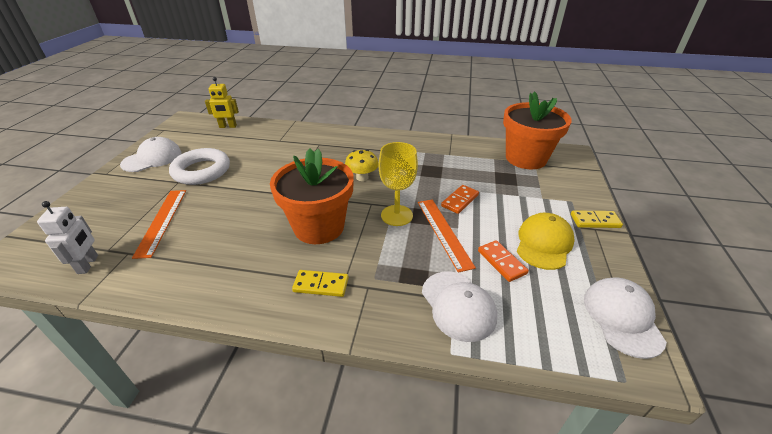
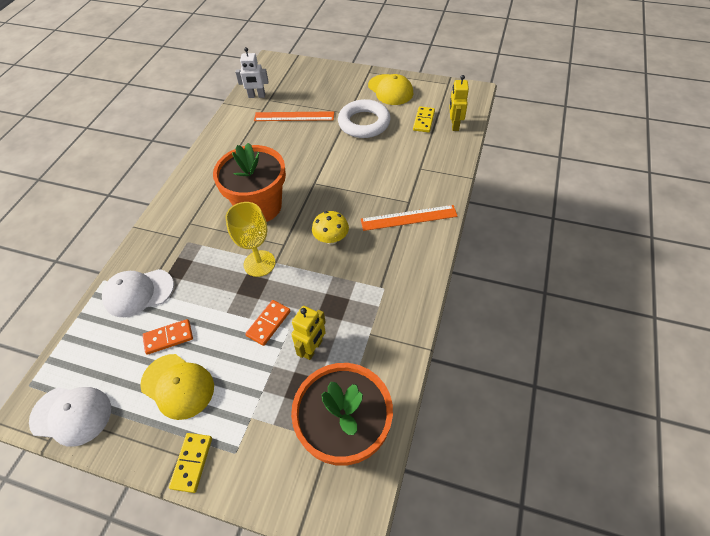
camera: 100 degrees right, 15 degrees up
(152, 158) = (390, 90): white cap -> yellow cap
(321, 285) = (193, 210): yellow domino -> yellow domino (424, 121)
(443, 232) = (223, 298): orange ruler -> orange ruler (408, 218)
(460, 200) = (268, 323): orange domino -> orange domino turned 75 degrees clockwise
(472, 176) = (313, 348): none -> yellow robot

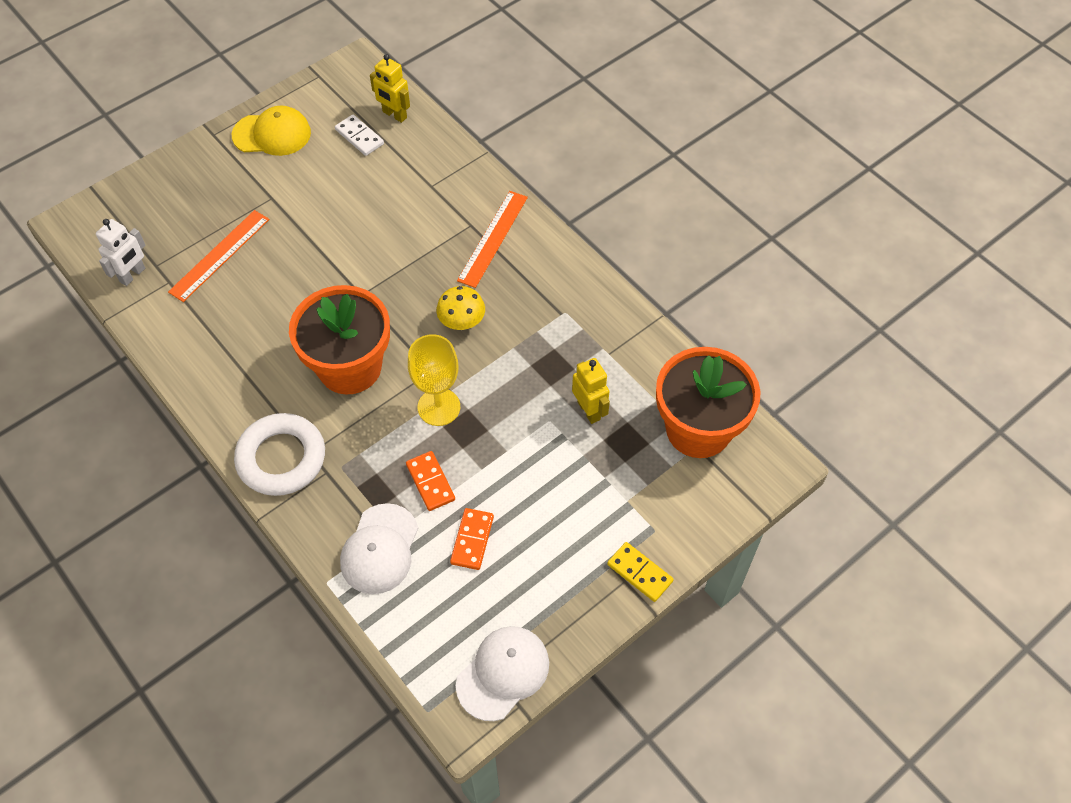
camera: 60 degrees left, 5 degrees up
(178, 386) = (542, 553): yellow cap -> none
(268, 323) = (528, 435): orange domino -> orange domino (430, 482)
(364, 123) = (306, 193): white ring -> white ring (281, 458)
(424, 121) = (359, 137): yellow domino -> white domino

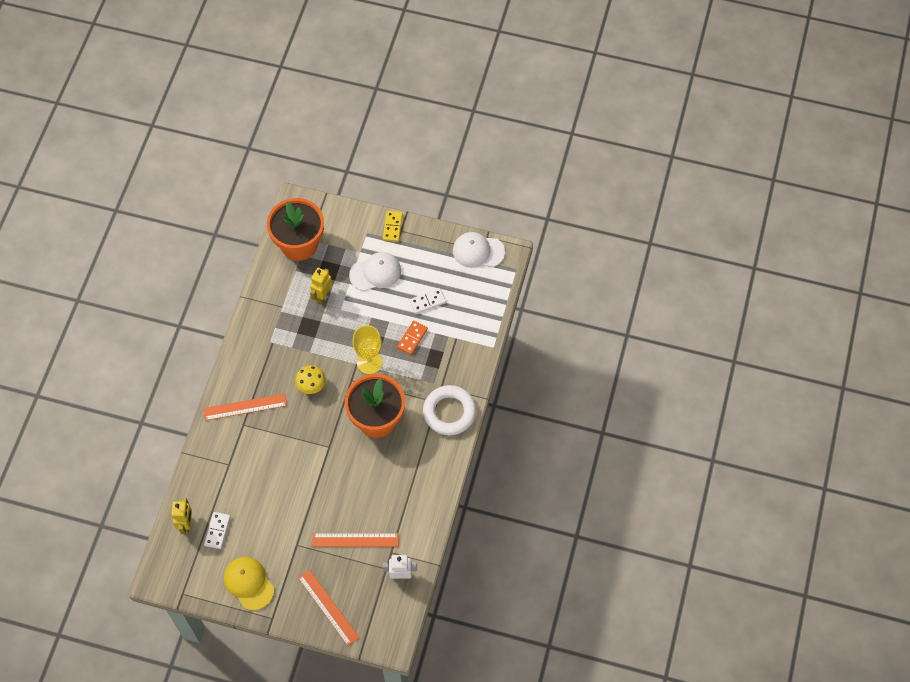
camera: 125 degrees left, 5 degrees up
(171, 188) = (328, 607): none -> orange ruler
(380, 549) = (461, 336): white cap -> white cap (375, 273)
(472, 540) = (427, 302): orange domino -> white domino

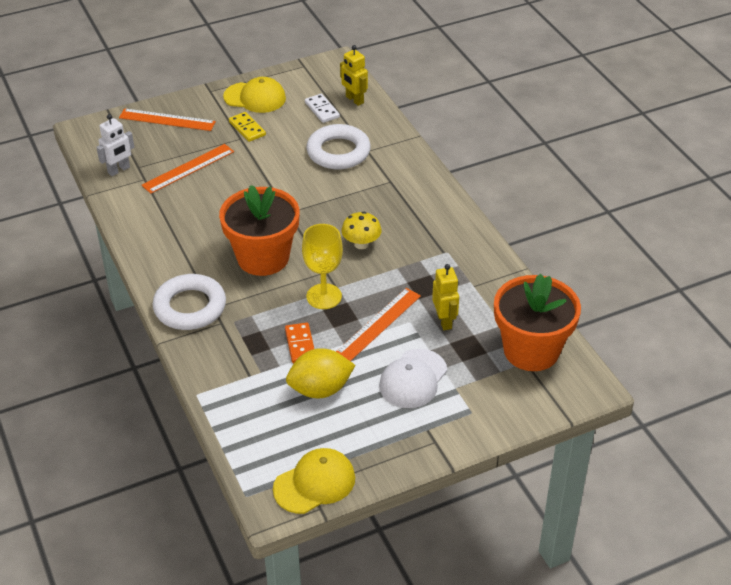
camera: 140 degrees right, 20 degrees down
(245, 407) = (405, 193): orange ruler -> orange ruler (378, 324)
(248, 478) = (338, 152): none -> white ring
(392, 227) = (449, 438): yellow domino -> yellow domino (247, 128)
(427, 302) = (320, 389): white domino -> yellow lemon
(478, 251) = (314, 483): white cap -> yellow cap

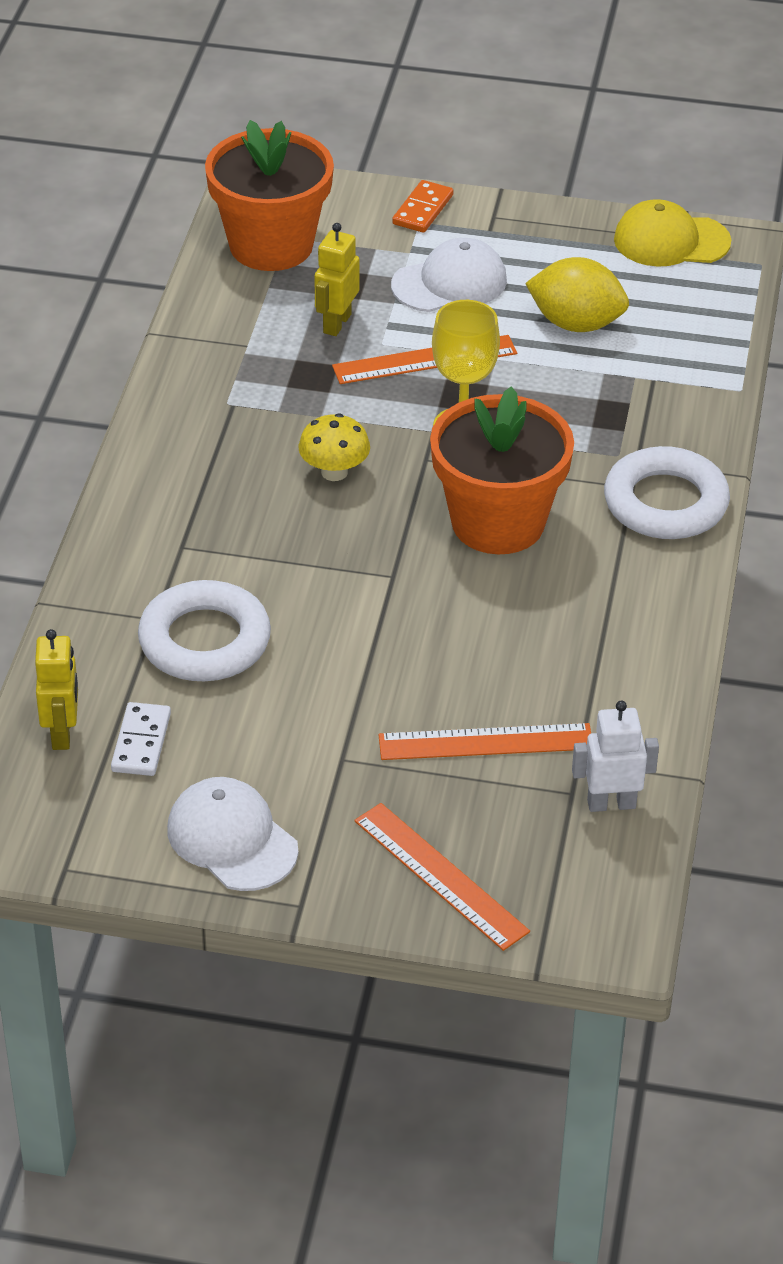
camera: 145 degrees left, 0 degrees up
(247, 128) = (311, 773): yellow domino -> none
(255, 97) = (232, 839): yellow cap -> white cap
(300, 344) = (553, 384): orange domino -> orange domino (422, 209)

